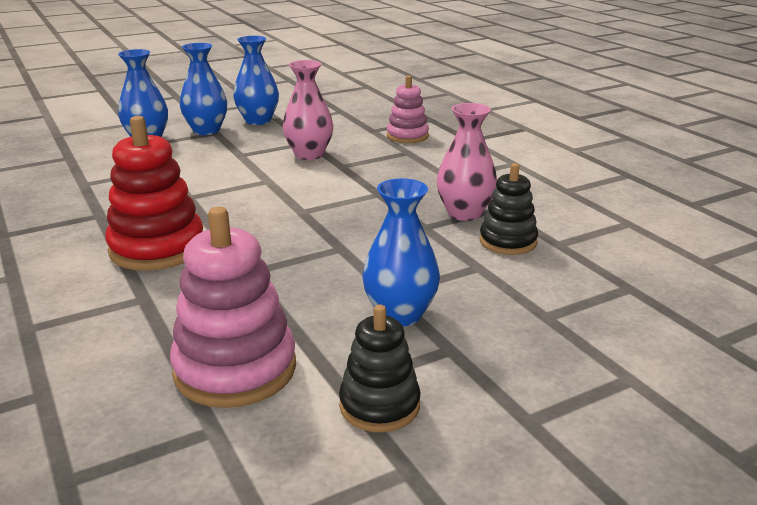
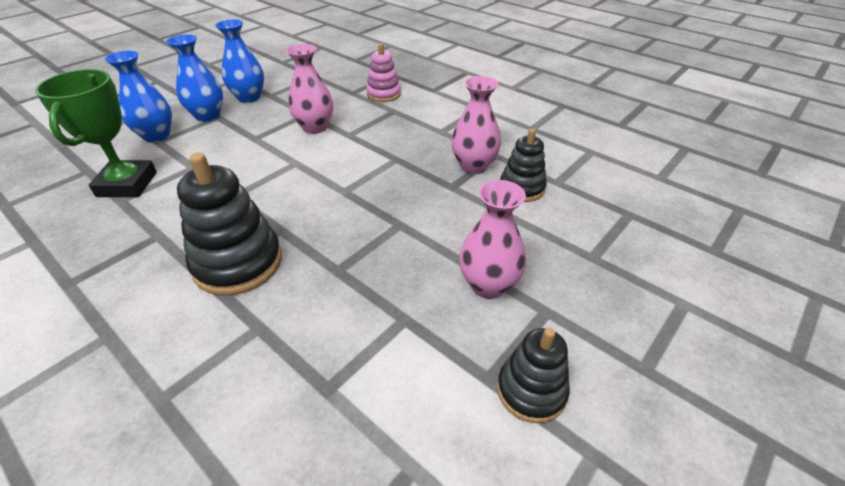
camera: 20 degrees left, 15 degrees up
(97, 172) = (127, 184): none -> green trophy
(157, 248) = (238, 263): red stacking toy -> black stacking toy
(235, 369) = (390, 388): pink stacking toy -> none
(400, 314) = (488, 285): blue vase -> pink vase

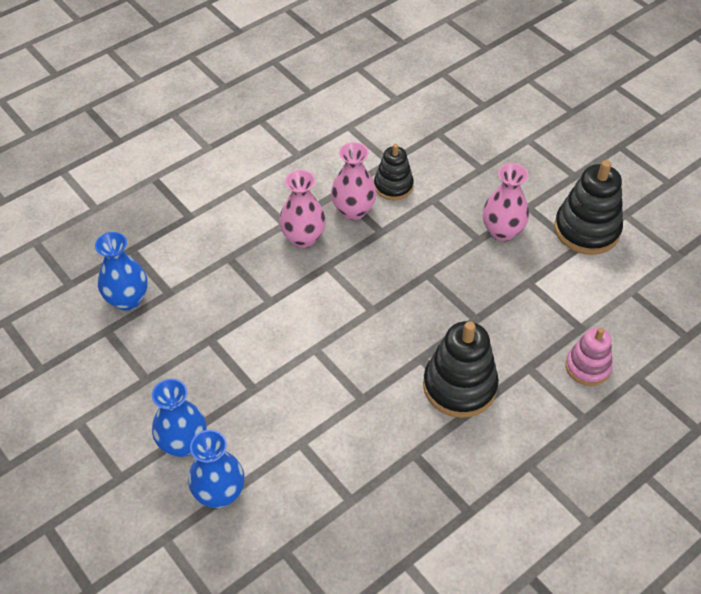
camera: 80 degrees left, 10 degrees up
(127, 184) = (322, 501): green trophy -> none
(249, 97) = (145, 402): blue vase -> blue vase (127, 299)
(315, 127) = (245, 331): pink vase -> pink vase (303, 238)
(383, 94) = (184, 263): pink stacking toy -> pink stacking toy (587, 367)
(531, 391) = (586, 230): black stacking toy -> black stacking toy, size x1.61

